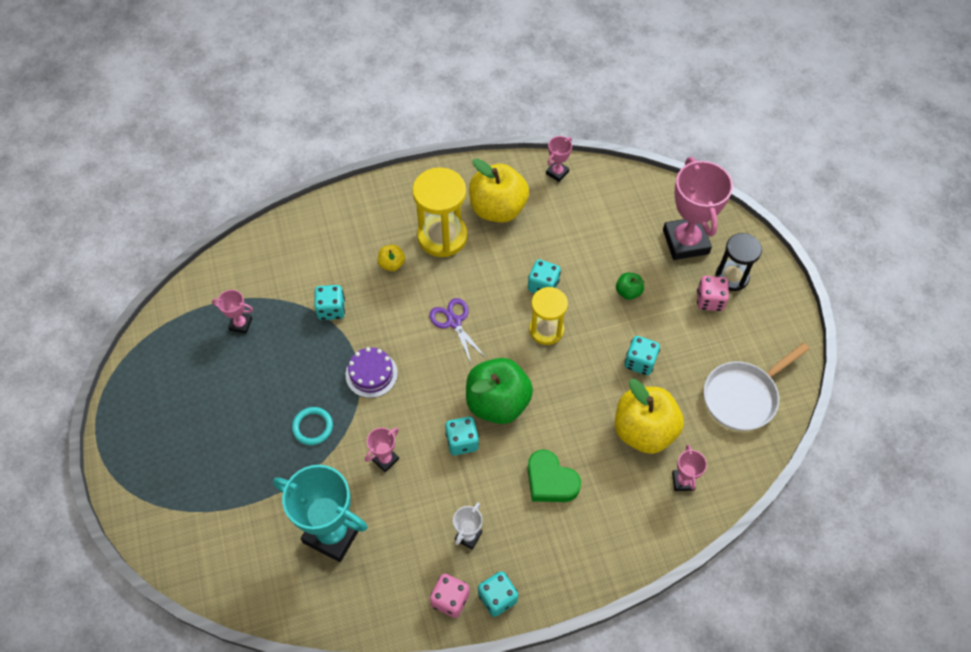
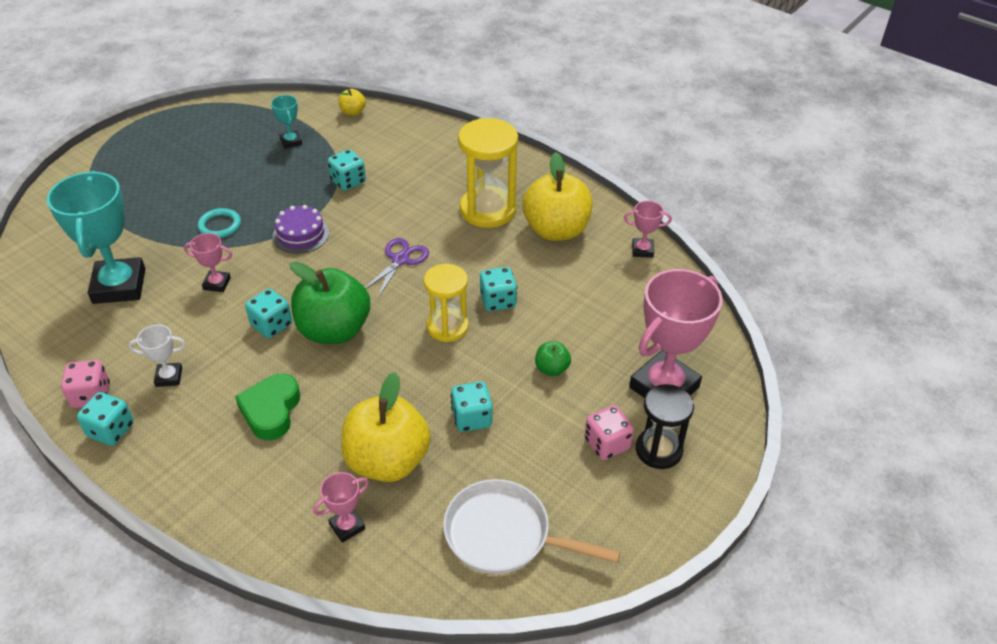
camera: 55 degrees right, 15 degrees down
(240, 324) = (291, 142): pink trophy -> turquoise trophy
(392, 264) = (428, 194): yellow apple -> yellow apple (353, 112)

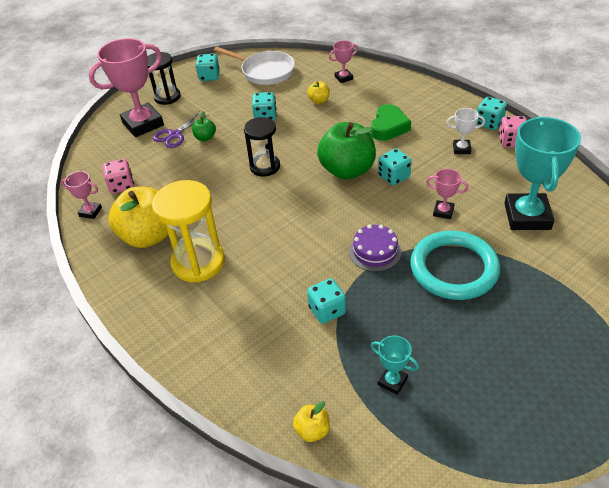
camera: 165 degrees left, 0 degrees up
(220, 225) = (454, 268): turquoise ring -> turquoise ring, size x2.13
(291, 142) = (392, 381): turquoise trophy -> turquoise trophy turned 45 degrees counterclockwise
(387, 461) = (319, 101): yellow apple -> yellow apple, size x0.45
(400, 260) = (289, 220): purple scissors -> purple scissors (175, 135)
(447, 327) = (265, 167): yellow hourglass -> black hourglass
(498, 301) = (222, 181): turquoise dice -> turquoise dice (209, 76)
(607, 444) = (193, 101): pink dice -> pink dice (121, 186)

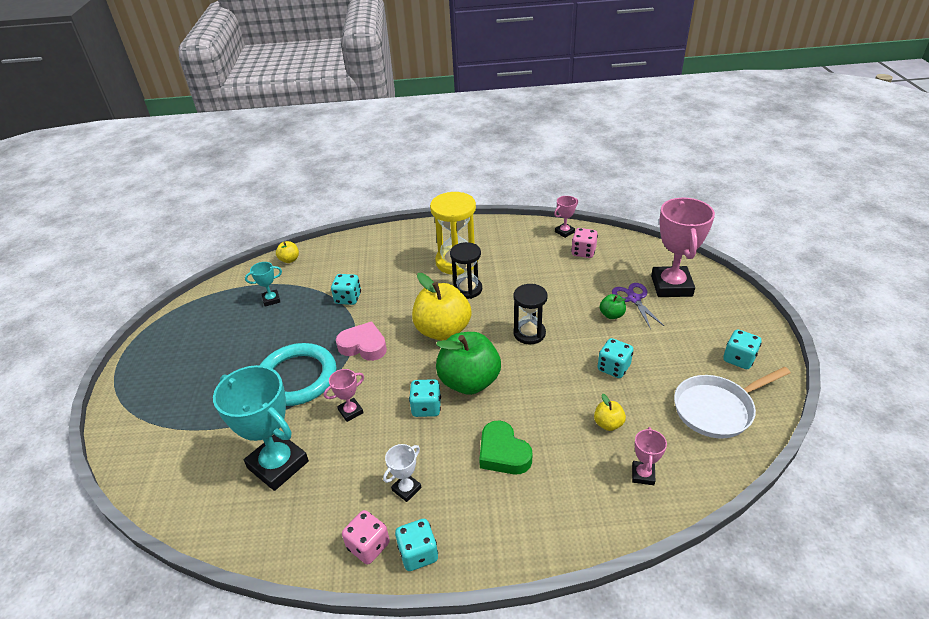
camera: 125 degrees right, 5 degrees down
(148, 236) = (508, 249): yellow apple -> yellow apple (443, 330)
(167, 97) = (713, 315): black hourglass -> black hourglass (467, 289)
(375, 252) = (363, 346): purple cake -> pink heart

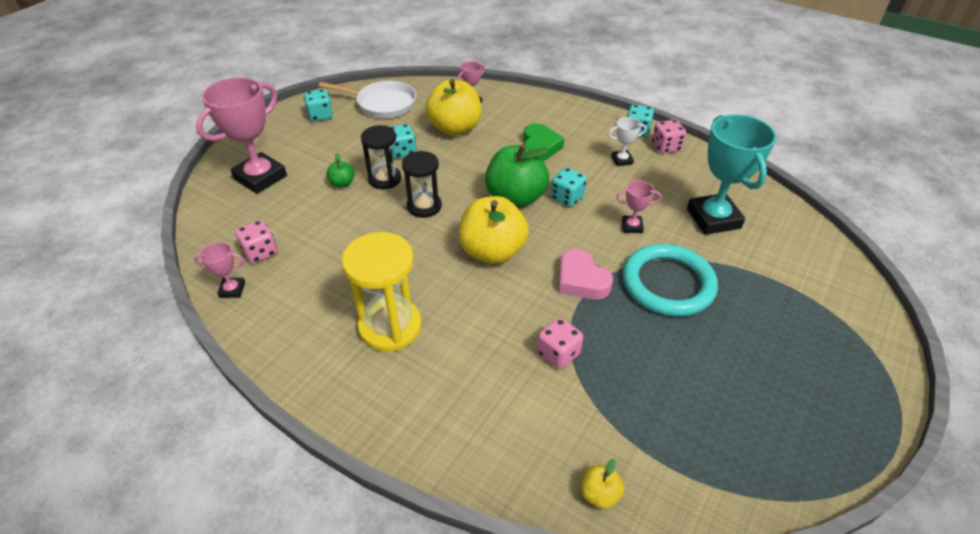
camera: 145 degrees left, 5 degrees up
(271, 300) = (659, 417): turquoise trophy -> none
(348, 298) = (558, 354): turquoise dice -> pink dice
(467, 289) = (421, 282): black hourglass -> black hourglass (385, 179)
(608, 424) = (455, 128): yellow apple -> yellow apple, size x2.23
(633, 299) = (305, 185): purple scissors -> none

